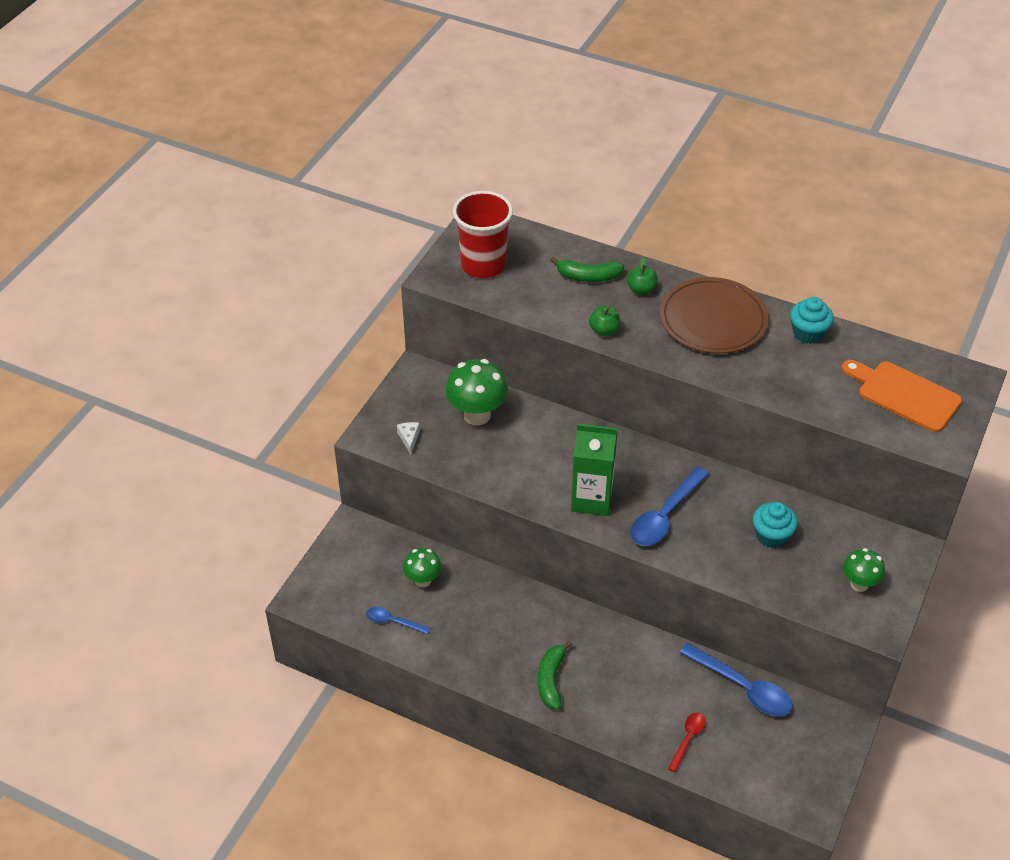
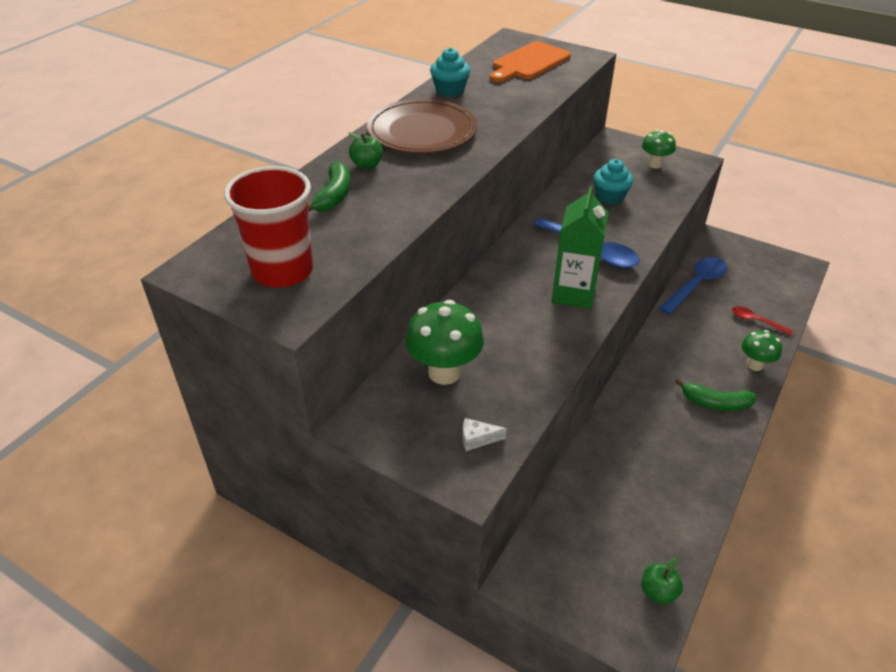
camera: 85 degrees left, 5 degrees down
(393, 621) = (664, 537): blue spoon -> none
(423, 580) = (601, 504): green mushroom -> green mushroom (754, 365)
(604, 330) = (425, 192): green apple -> green apple (658, 592)

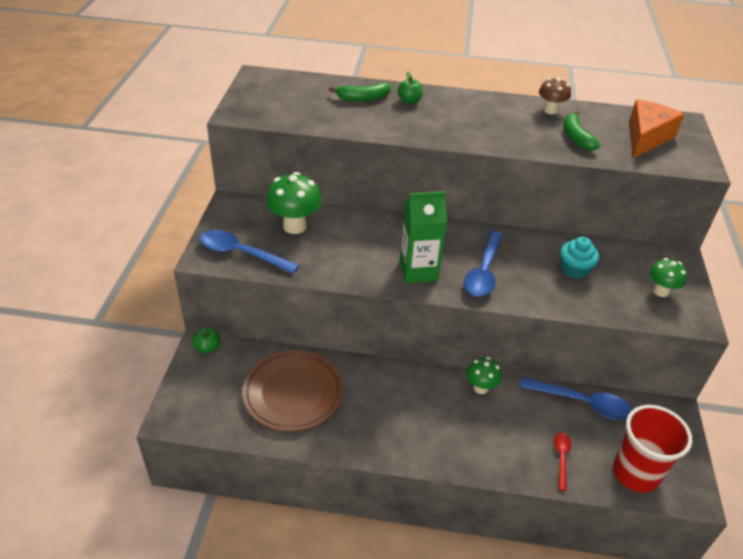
camera: 65 degrees right, 0 degrees up
(282, 271) = (273, 101): red cup -> red cup (635, 473)
(422, 131) = (475, 112): brown plate -> brown plate (293, 393)
(450, 90) = (550, 110): turquoise cupcake -> brown mushroom
(477, 439) = (241, 253): white cheese -> blue spoon
(529, 62) = (646, 137): orange cutting board -> orange cheese
(658, 592) = (214, 422): green apple -> green apple (208, 348)
(715, 403) = (424, 436): green banana -> green banana (576, 137)
(754, 365) = (494, 462): green mushroom -> green mushroom (481, 388)

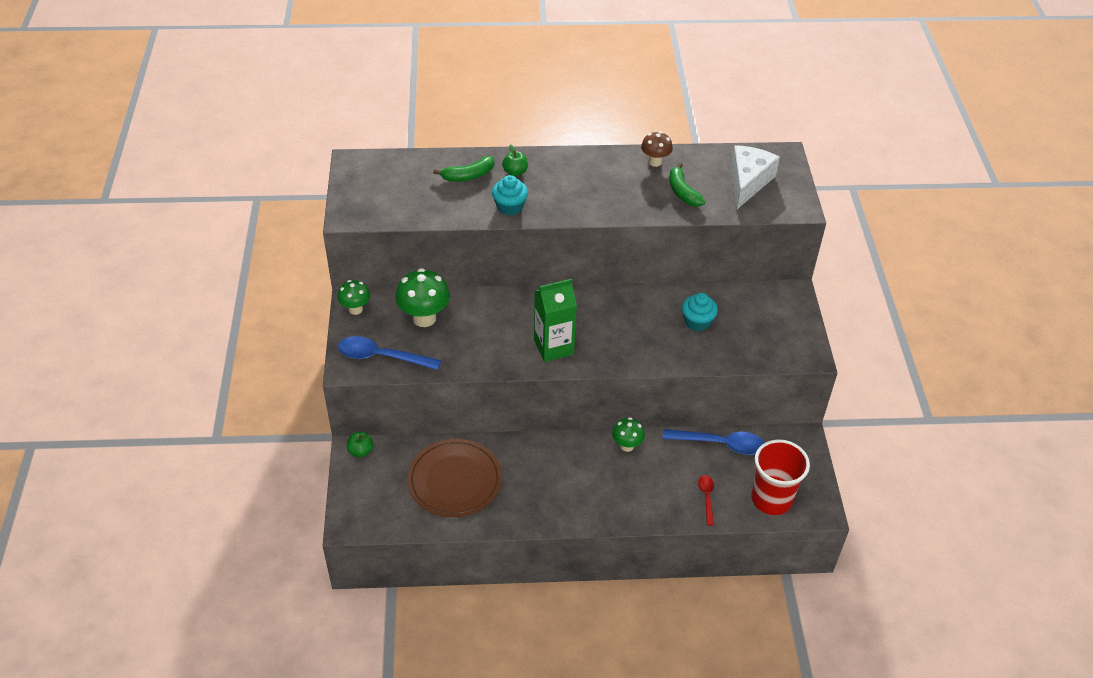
camera: 10 degrees left, 5 degrees up
(397, 127) = (510, 207): none -> turquoise cupcake
(484, 271) = (614, 337): blue spoon -> none
(646, 137) = (748, 182): orange cheese -> white cheese
(661, 291) = (777, 331): green mushroom -> green mushroom (355, 309)

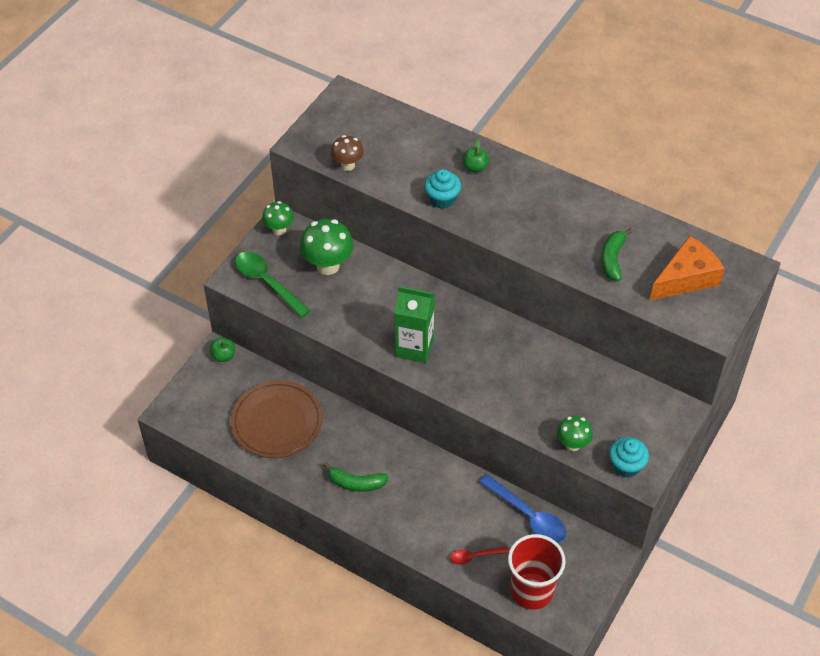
camera: 35 degrees right, 5 degrees up
(382, 357) = (267, 283): blue spoon -> green spoon
(468, 175) = (431, 152): green banana -> green banana (356, 483)
(627, 445) = (443, 471): green mushroom -> green mushroom (572, 444)
(655, 162) = (613, 216): brown mushroom -> brown mushroom (347, 165)
(697, 322) = (562, 390): turquoise cupcake -> turquoise cupcake (626, 465)
(706, 498) = (474, 556): red spoon -> red spoon turned 135 degrees counterclockwise
(748, 182) = (686, 278): white cheese -> orange cheese

